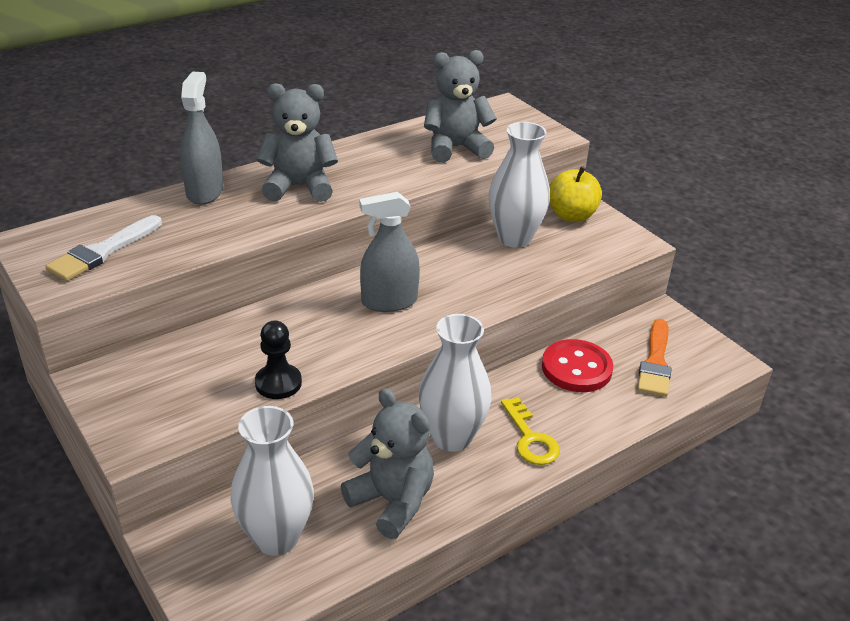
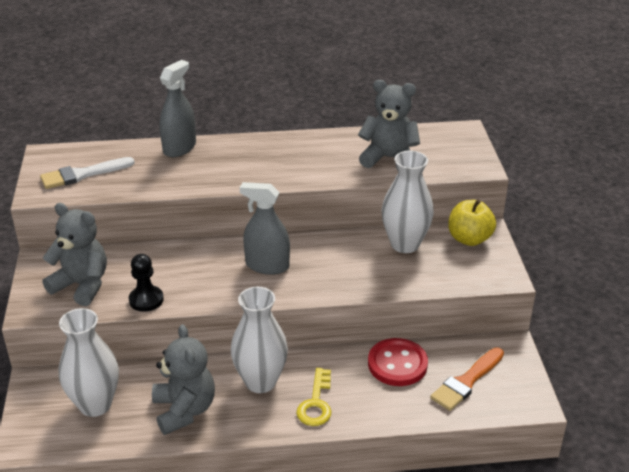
camera: 30 degrees right, 0 degrees up
(299, 187) = (245, 160): grey teddy bear -> grey teddy bear (82, 285)

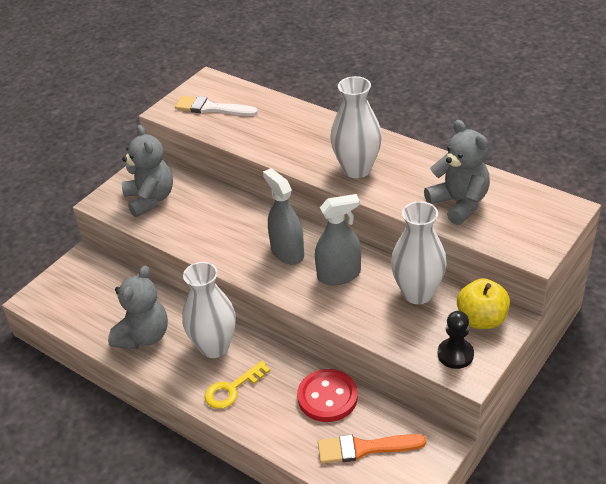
camera: 45 degrees right, 5 degrees up
(95, 404) = (98, 297): white vase -> white vase (357, 169)
(146, 300) = (176, 234): black pawn -> black pawn (455, 354)
(179, 148) = (303, 115): grey spray bottle -> grey spray bottle (339, 275)

